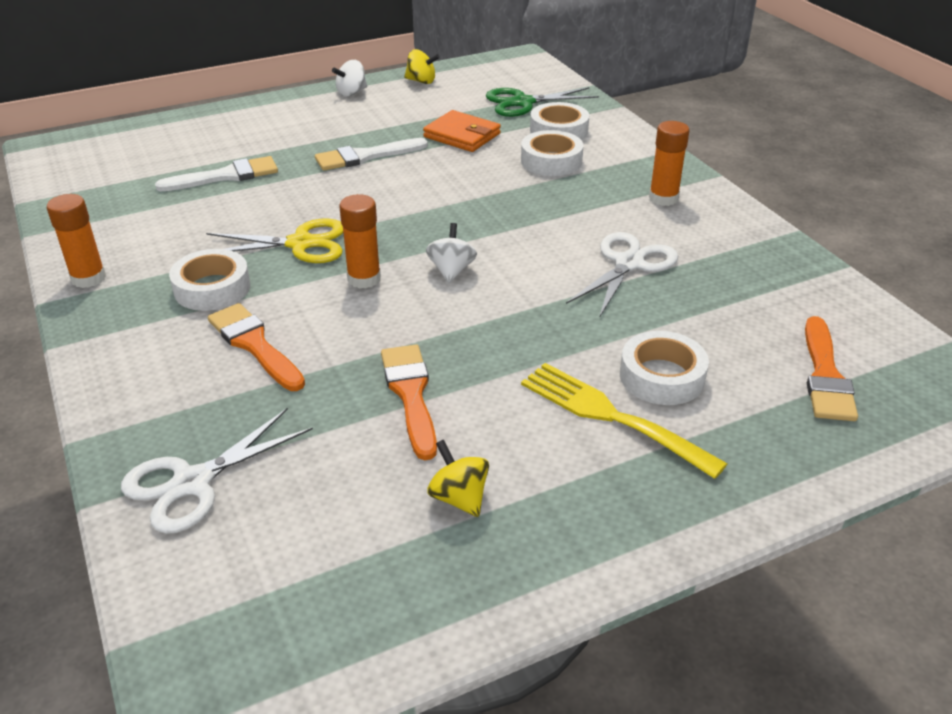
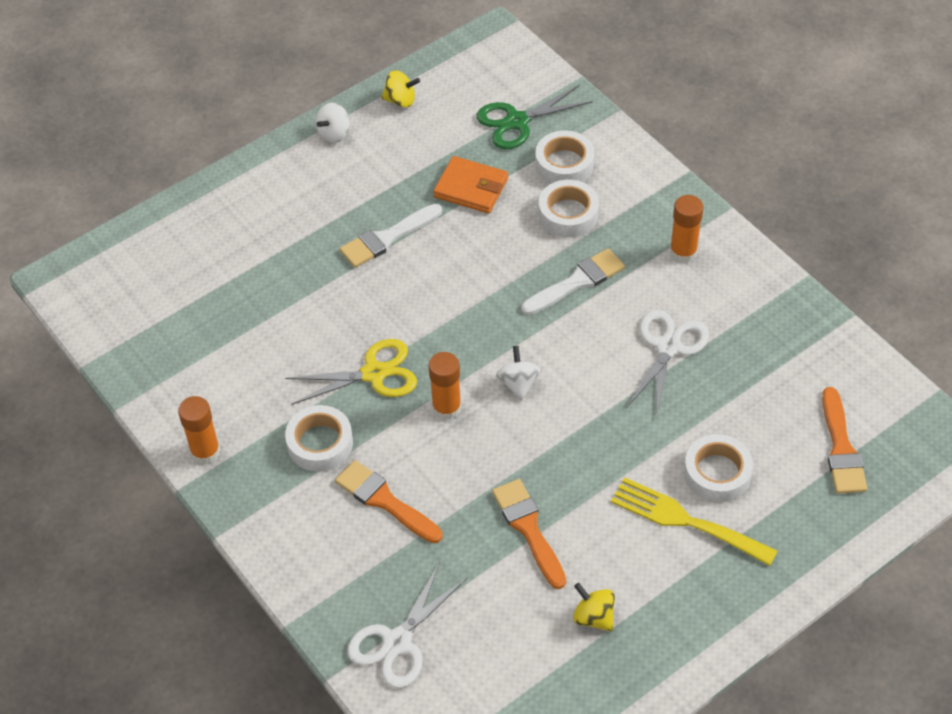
camera: 10 degrees left, 15 degrees up
(225, 176) = (263, 292): white brush -> white brush (576, 282)

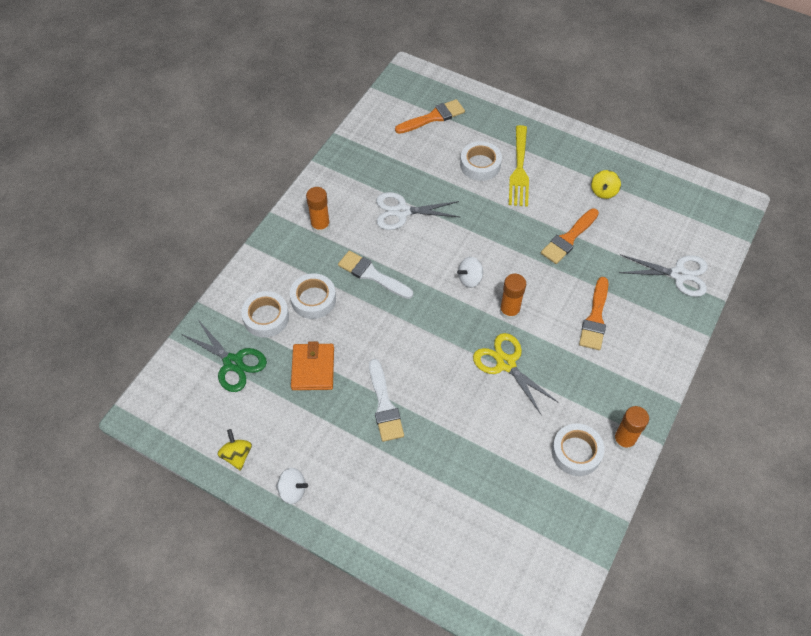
camera: 115 degrees left, 5 degrees up
(320, 443) = (576, 372): white tape -> white tape (576, 452)
(387, 238) = (384, 405): white brush -> white brush turned 45 degrees clockwise

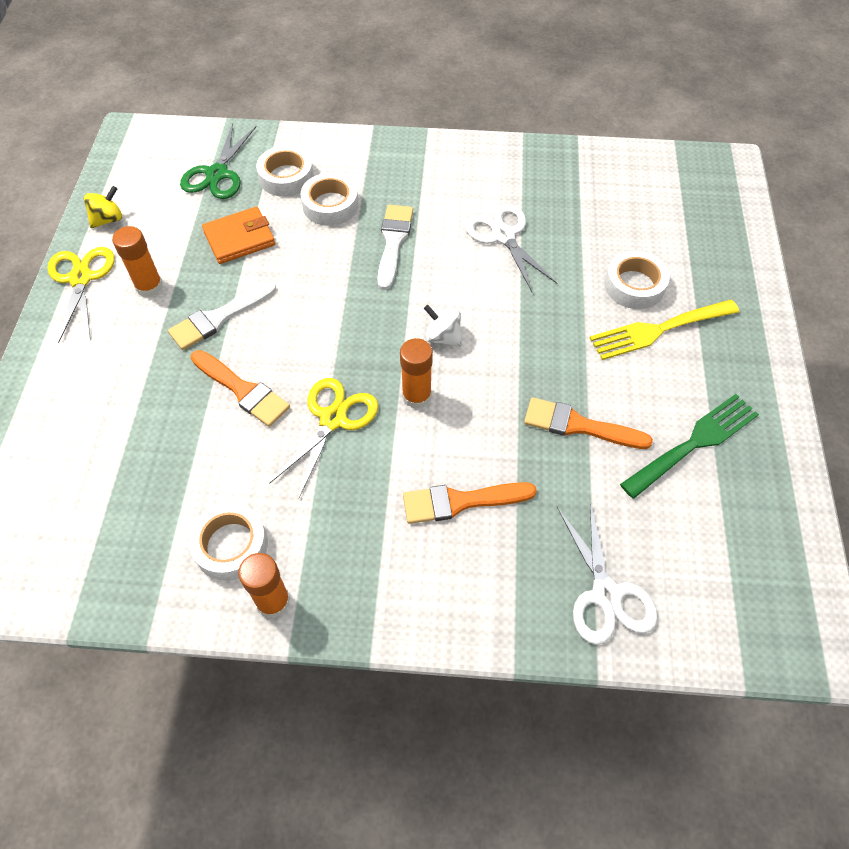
camera: 65 degrees right, 0 degrees up
(292, 490) = (81, 278): white spinning top -> yellow scissors
(320, 226) = (434, 173): orange glue stick -> orange glue stick (149, 286)
(433, 117) = (675, 212): orange brush -> orange brush (242, 390)
(603, 192) = (694, 443): yellow spinning top -> green fork

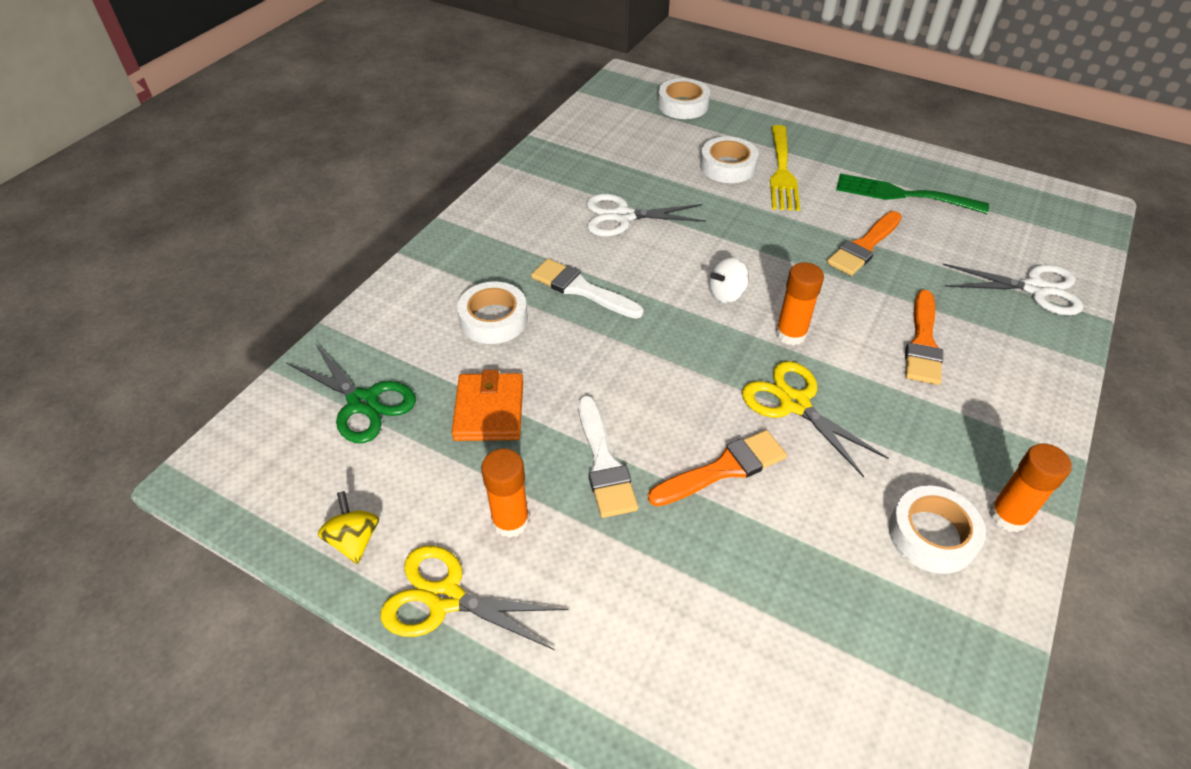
camera: 65 degrees left, 10 degrees down
(286, 177) = (420, 342): white tape -> white tape (683, 105)
(694, 443) = (902, 195): green fork -> green fork turned 60 degrees counterclockwise

